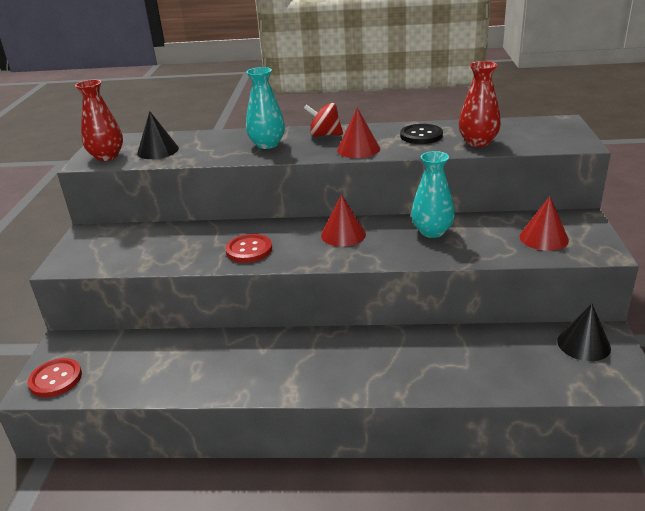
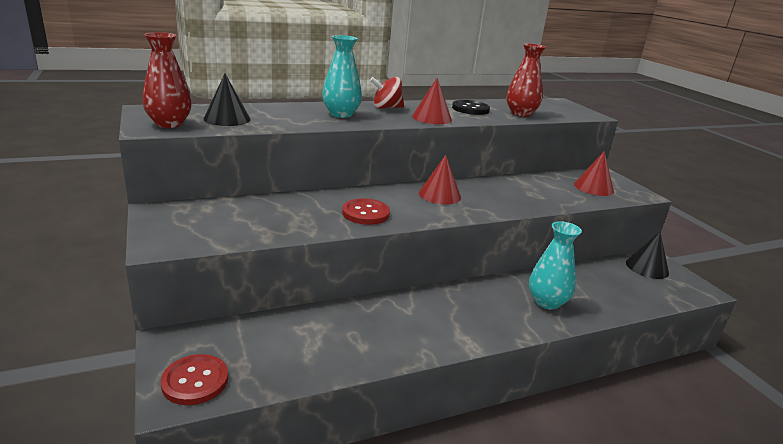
camera: 30 degrees left, 5 degrees down
(432, 231) = (509, 188): turquoise vase -> turquoise vase (547, 302)

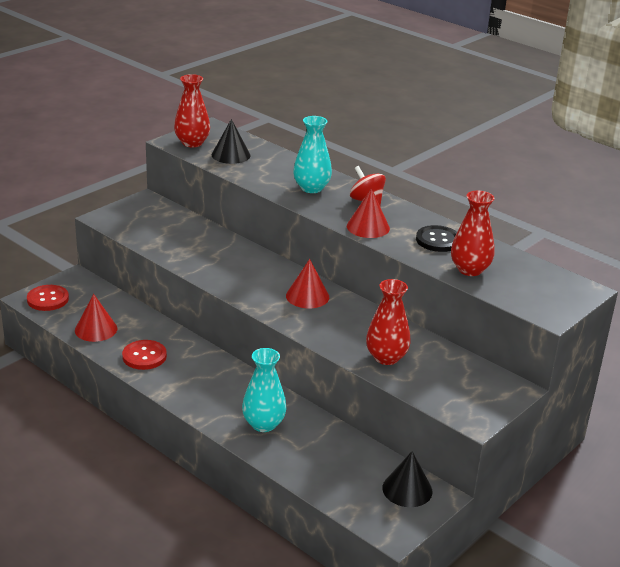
camera: 65 degrees right, 5 degrees up
(365, 213) = (227, 271): red button -> red button (144, 356)
(551, 195) = (386, 357): none -> red vase
(593, 187) = (449, 384): red cone -> red cone (96, 329)

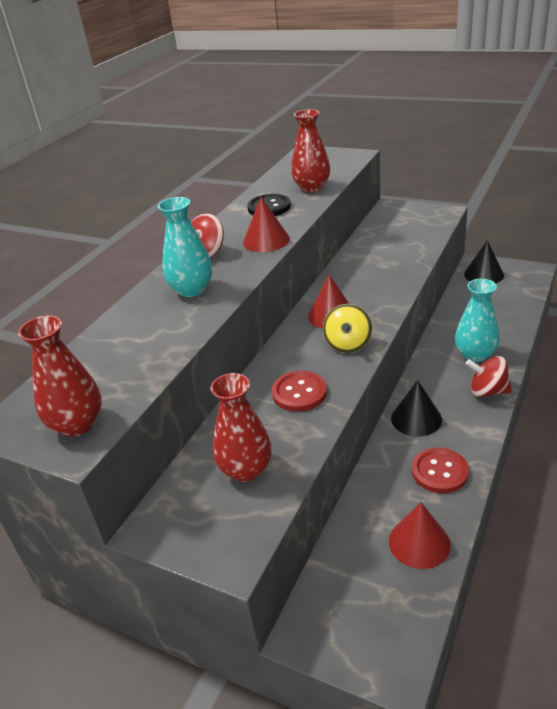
camera: 100 degrees left, 5 degrees up
(48, 299) = (384, 641): red button -> red button (299, 393)
(209, 411) = (488, 391): none -> red spinning top
(231, 155) = (113, 373): black cone -> black cone (416, 418)
(259, 293) = (348, 344): none -> yellow spinning top
(386, 357) = (399, 256): red vase -> red vase (246, 469)

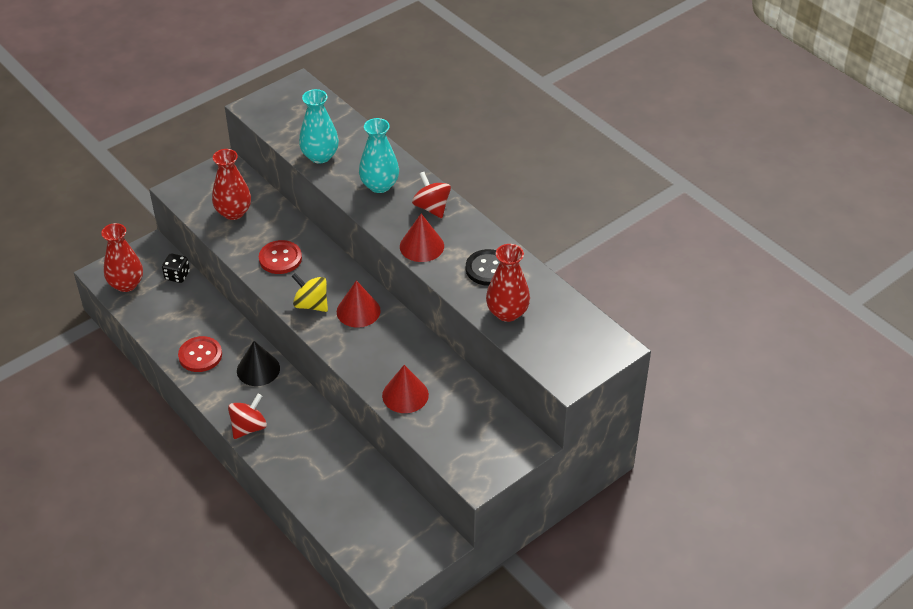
camera: 110 degrees right, 10 degrees up
(77, 424) = (272, 110): red vase -> red vase (126, 284)
(337, 567) = (177, 276): none -> black dice
(419, 542) = (160, 318): red cone -> red cone (405, 395)
(475, 355) = (297, 447): turquoise vase -> turquoise vase (320, 156)
(483, 274) = (413, 533): black cone -> none

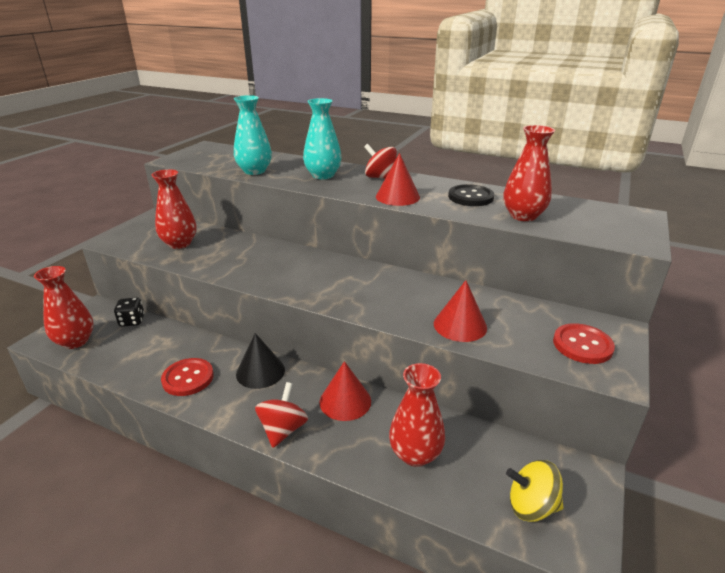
camera: 25 degrees left, 15 degrees down
(280, 258) = (246, 261): red button -> red button (582, 345)
(311, 304) = (302, 284): yellow spinning top -> yellow spinning top (531, 506)
(329, 481) = (415, 454): none -> red vase
(358, 311) = (352, 277): red cone -> red cone (345, 401)

